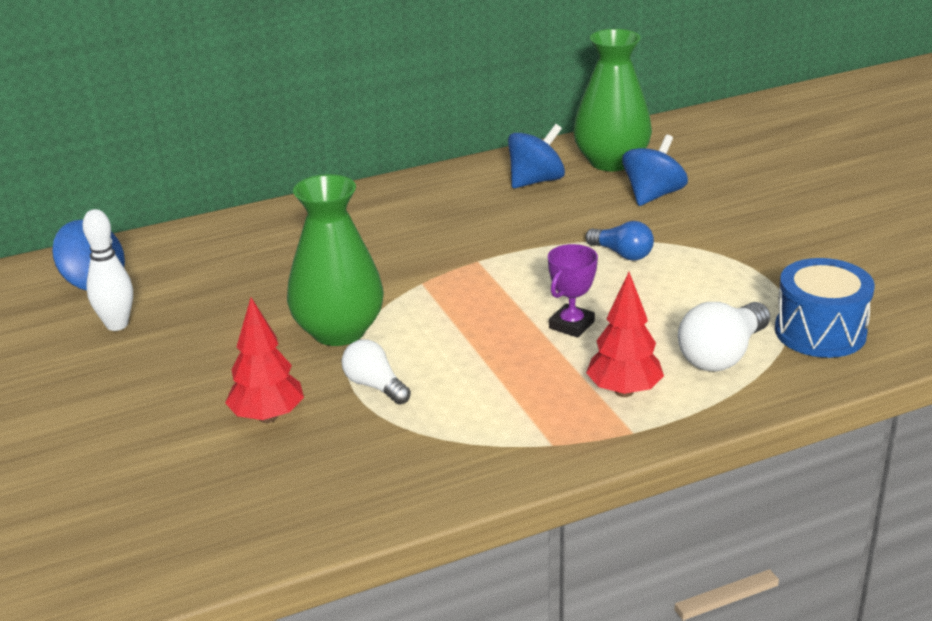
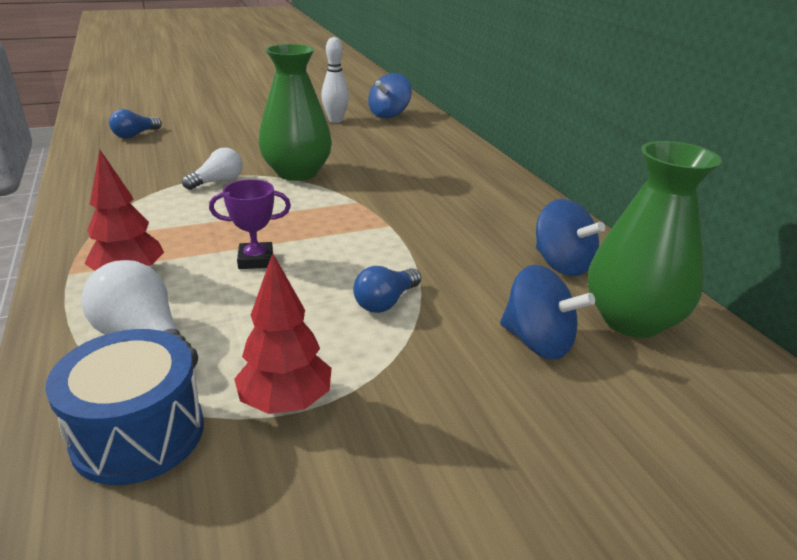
camera: 90 degrees right, 0 degrees up
(173, 512) = (135, 135): none -> blue light bulb
(267, 417) = (206, 154): red tree -> red tree (286, 402)
(571, 325) = (256, 260): purple trophy -> purple trophy turned 45 degrees counterclockwise

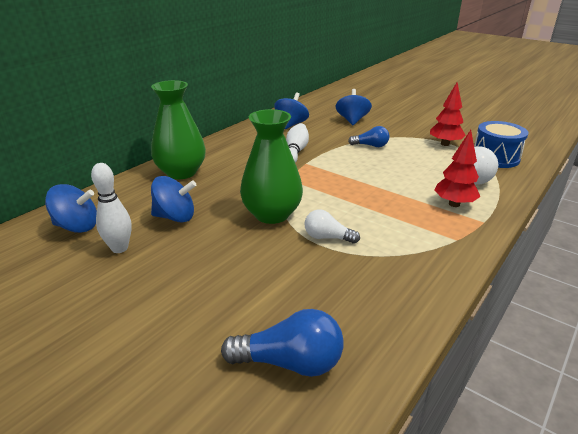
camera: 120 degrees left, 0 degrees up
(135, 135) = (290, 362): blue light bulb -> blue light bulb, size x1.54
(256, 260) = (389, 181): purple trophy -> none
(355, 141) = (175, 217): none -> blue spinning top
(436, 230) = (295, 151): none -> white bowling pin
(631, 320) = (316, 111): green vase -> green vase (181, 172)

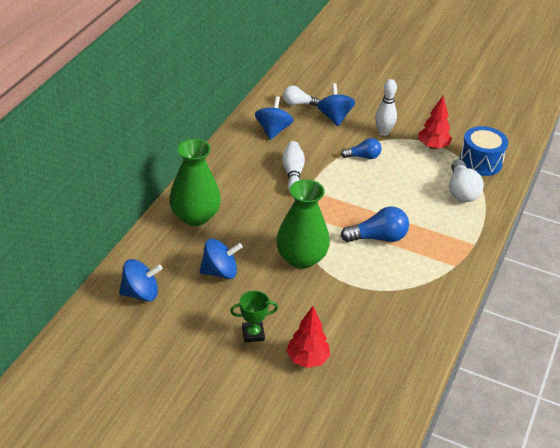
camera: 15 degrees left, 10 degrees up
(119, 248) = (192, 310): white bowling pin -> white bowling pin (383, 132)
(173, 281) = (253, 334): none -> green trophy
(290, 362) = (361, 382): blue light bulb -> blue light bulb (378, 238)
(327, 237) = (355, 277): white light bulb -> white light bulb (298, 104)
(454, 204) = (449, 227): red tree -> red tree (307, 359)

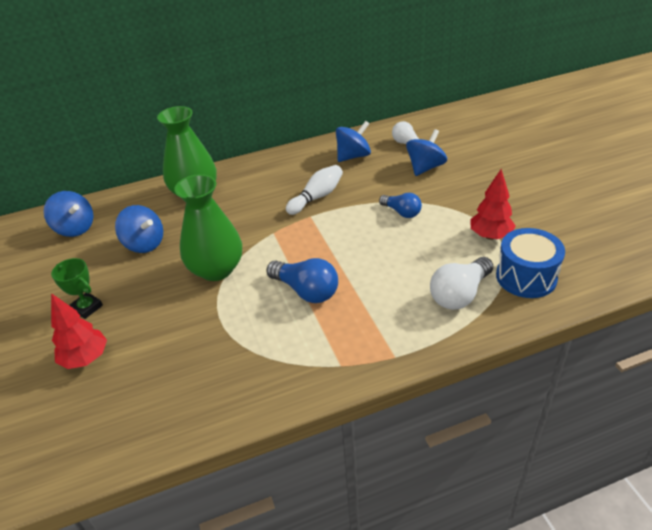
camera: 50 degrees right, 0 degrees up
(383, 132) = (454, 200): white bowling pin -> none

